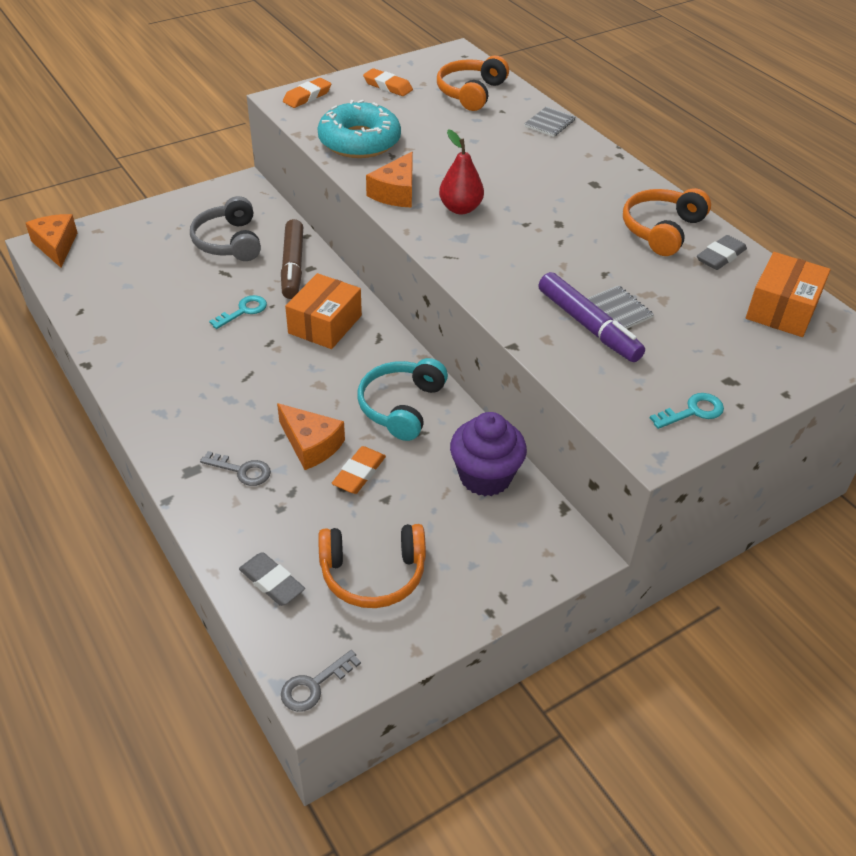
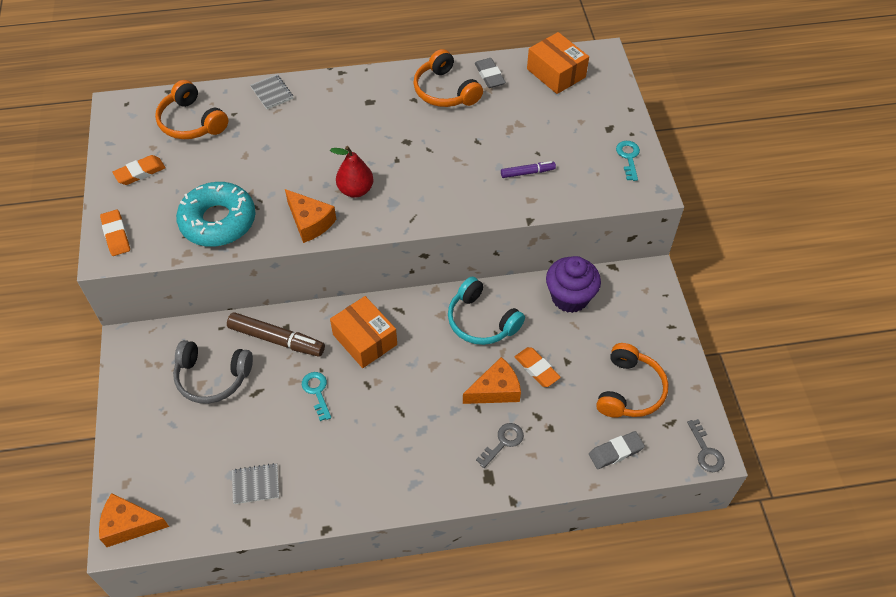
camera: 65 degrees left, 10 degrees up
(588, 326) = (527, 172): purple marker -> purple marker, size x0.55
(618, 310) = (519, 150): grey notebook -> grey notebook (255, 484)

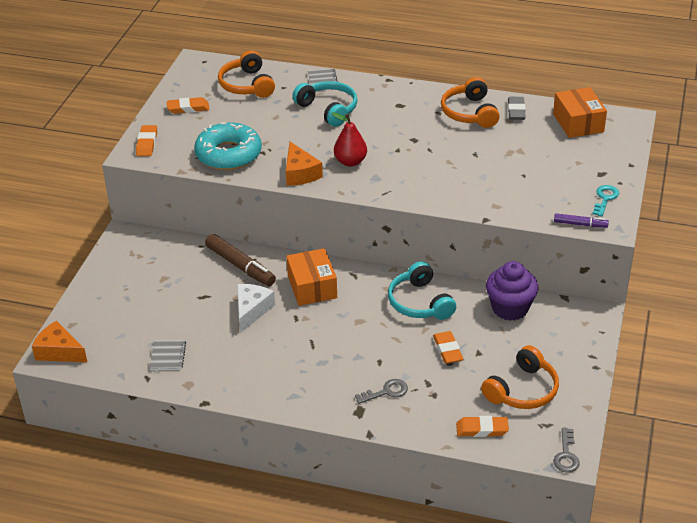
camera: 25 degrees right, 15 degrees down
(212, 377) = (175, 276): grey headphones -> none
(255, 484) = (168, 356): grey notebook -> grey notebook turned 75 degrees clockwise
(297, 129) = (328, 109): none -> turquoise headphones
(317, 392) = (252, 311): turquoise key -> white cheese
(495, 390) = (402, 354): orange cheese -> none
(527, 172) = (505, 186): purple marker -> purple marker (580, 224)
(615, 452) = (482, 429): grey eraser -> orange eraser

